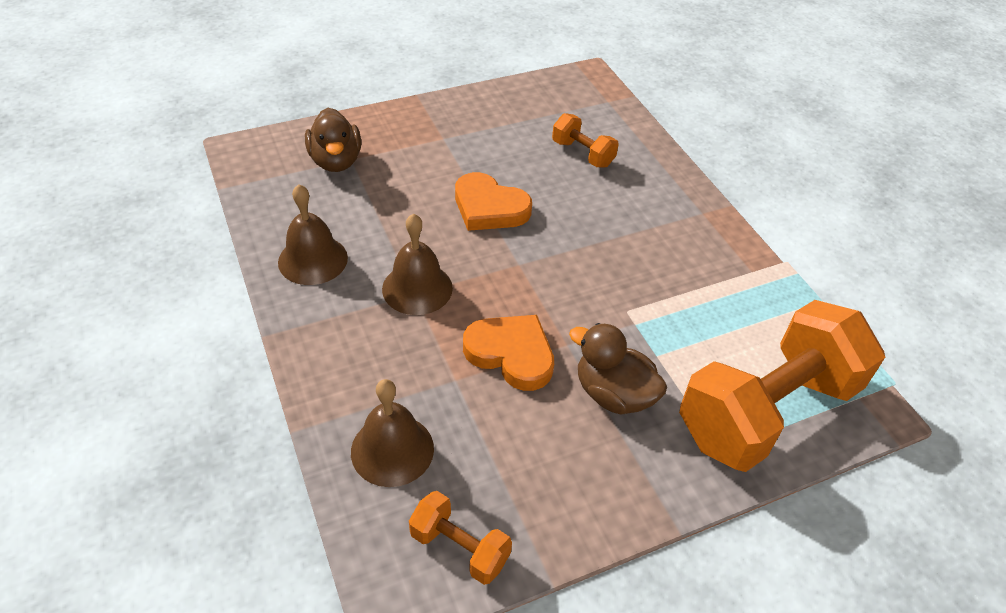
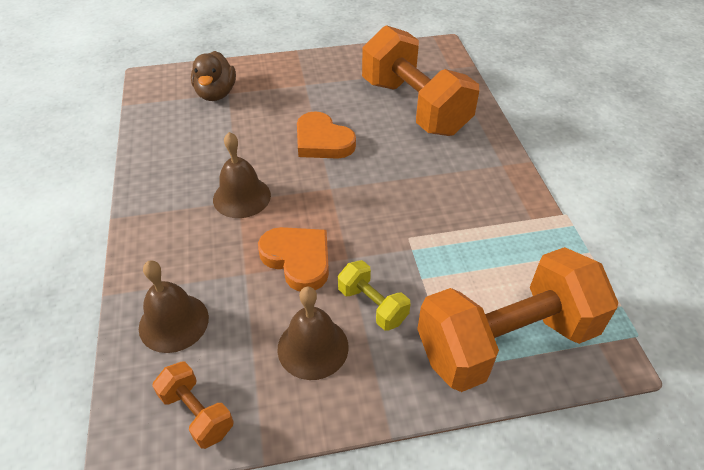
camera: 15 degrees right, 0 degrees up
(313, 259) = (170, 165): brown bell -> brown bell (313, 347)
(582, 154) = (414, 107): orange dumbbell -> orange dumbbell, size x2.26
(613, 394) = (372, 305): brown duck -> yellow dumbbell

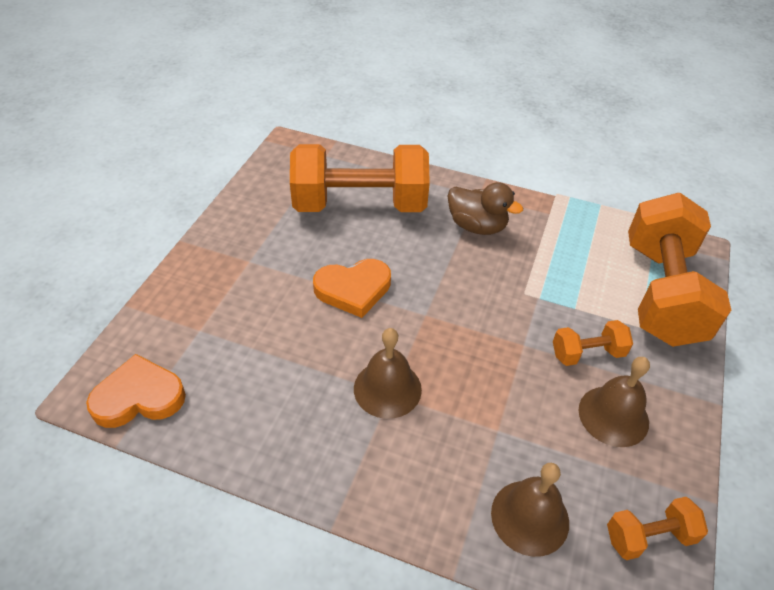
camera: 60 degrees left, 0 degrees up
(216, 93) = (190, 341): brown duck -> brown duck (477, 226)
(298, 259) = (504, 381): orange heart -> orange heart (139, 397)
(372, 305) = (587, 353): yellow dumbbell -> orange dumbbell

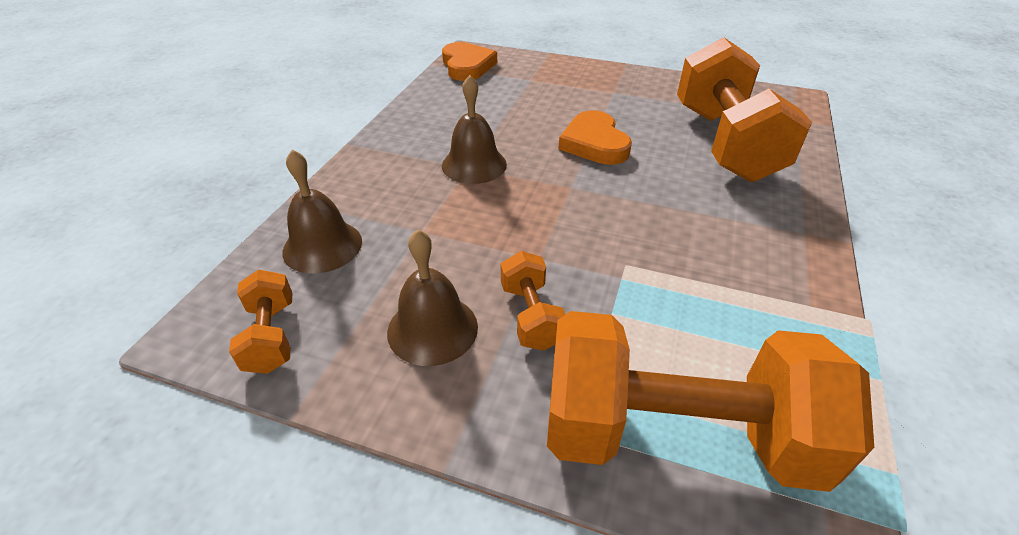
camera: 90 degrees right, 5 degrees down
(477, 226) = (737, 228): brown duck -> none

